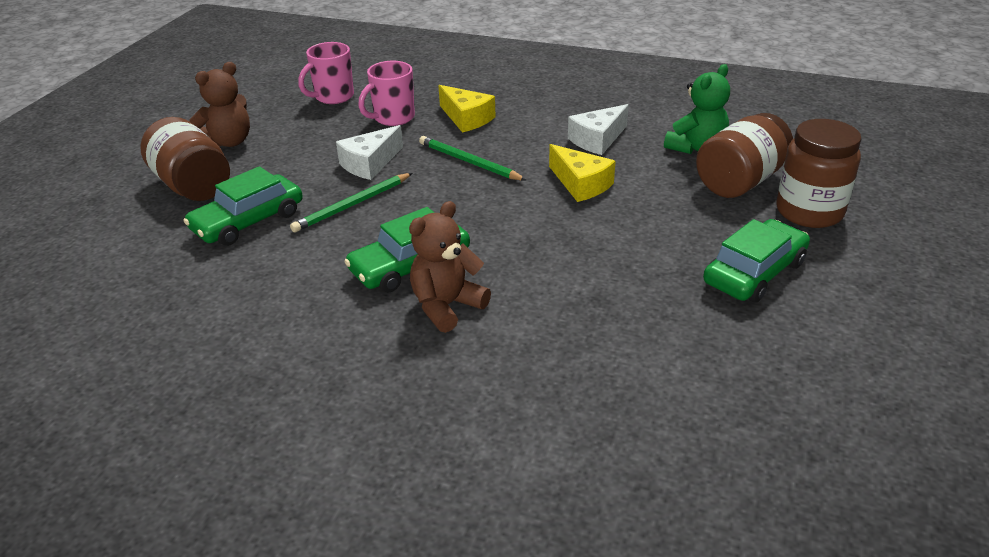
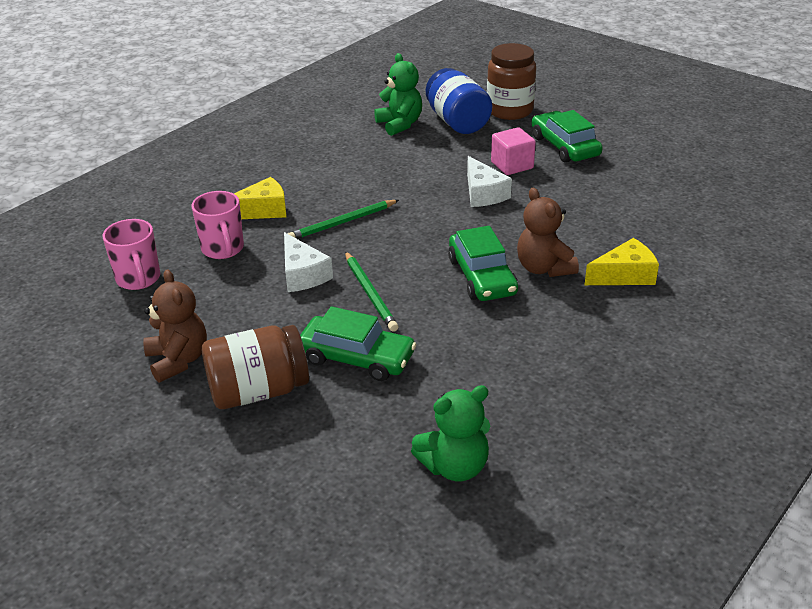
camera: 70 degrees left, 0 degrees up
(93, 310) = (454, 466): none -> green teddy bear
(248, 221) = (356, 357): green car -> green car turned 45 degrees counterclockwise
(581, 184) = (416, 180): yellow cheese -> yellow cheese (625, 275)
(597, 140) = (355, 159): white cheese -> white cheese (483, 193)
(667, 240) = (512, 165): none -> pink cube
(740, 181) = (457, 122): brown jar -> blue jar

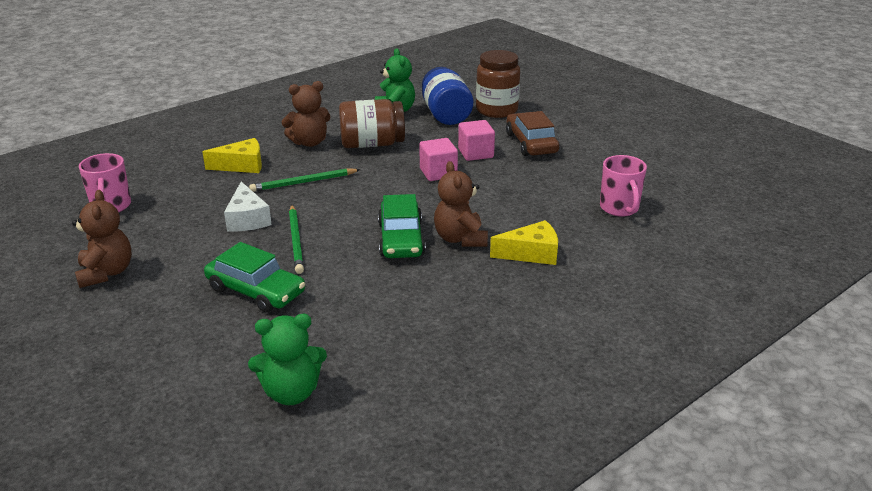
camera: 10 degrees right, 5 degrees down
(223, 249) = (192, 192): pink mug -> pink mug (619, 208)
(258, 391) = (157, 306): brown jar -> brown jar (372, 144)
(323, 173) = (309, 142): none -> brown teddy bear
(483, 193) = (438, 173): white cheese -> pink cube
(564, 146) = (531, 143): green car -> brown car

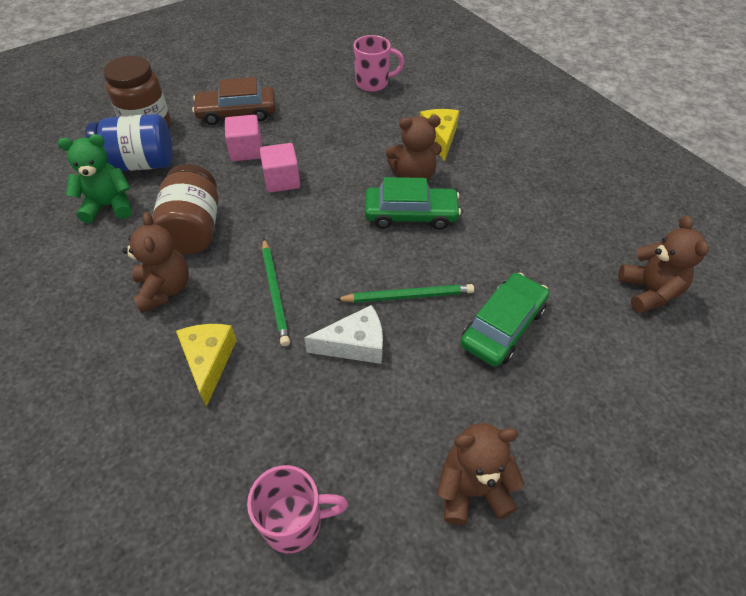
camera: 85 degrees left, 20 degrees up
(291, 392) = (648, 292): green teddy bear -> brown teddy bear

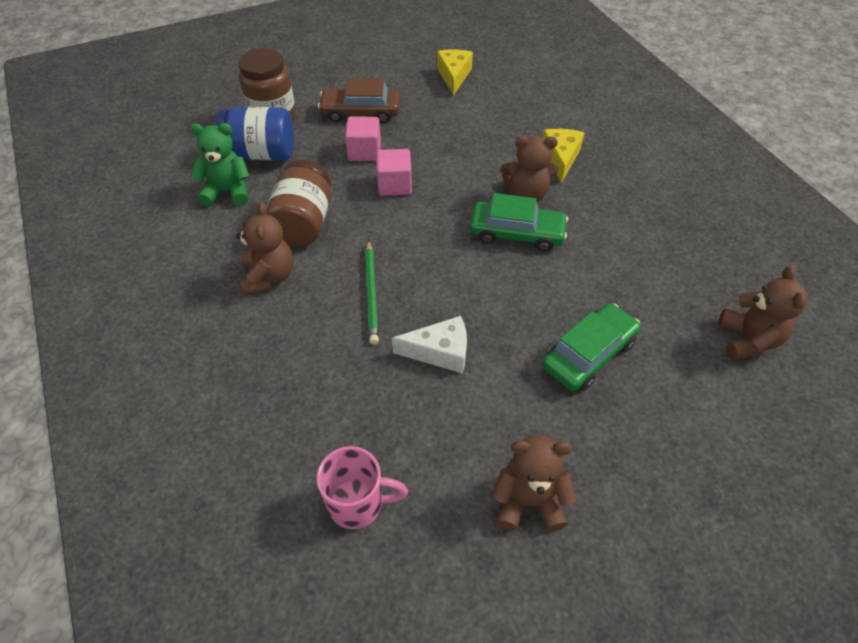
camera: 10 degrees right, 0 degrees up
(209, 361) = (301, 349): yellow cheese -> yellow cheese (454, 76)
(373, 83) = (502, 94): pink mug -> none
(408, 296) = (499, 312): green pencil -> none

